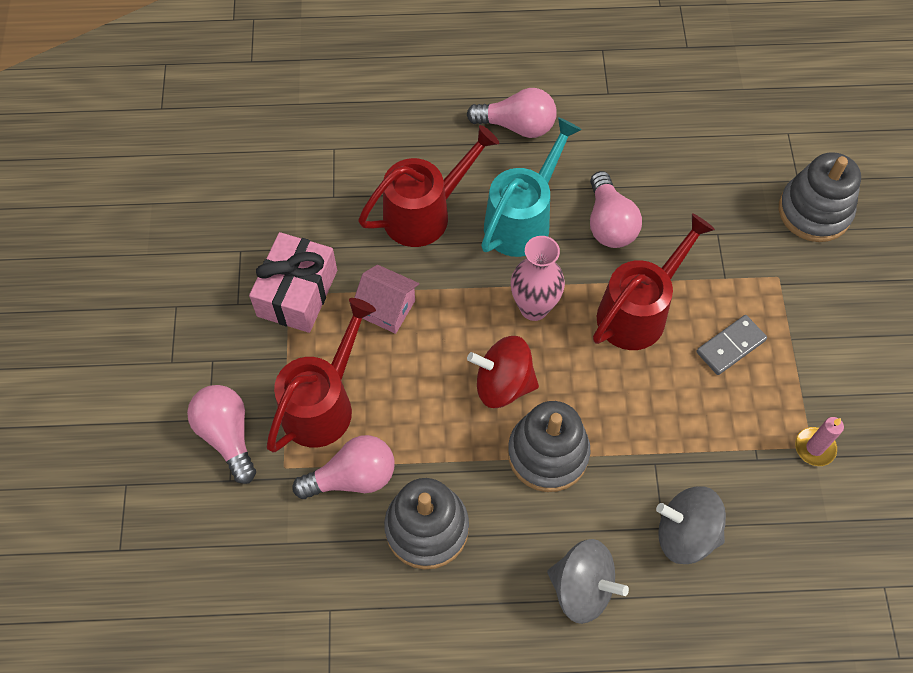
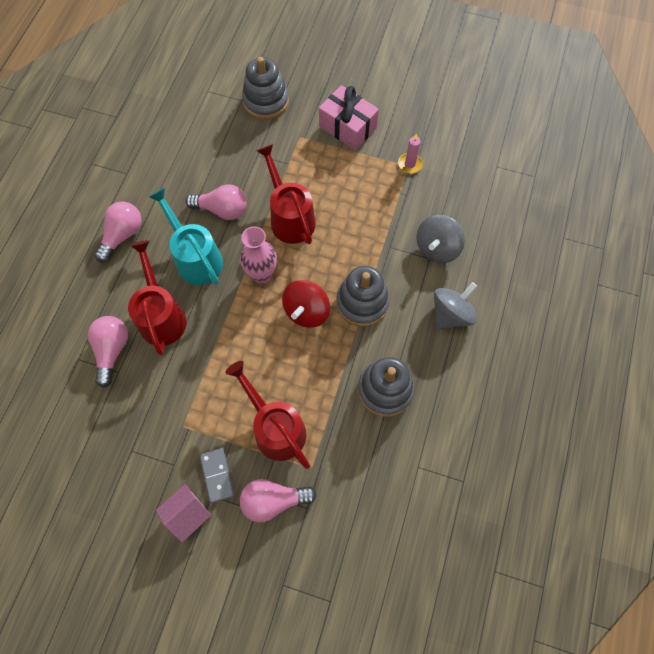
camera: 70 degrees left, 5 degrees up
(297, 293) = (184, 420): pink gift -> pink gift (347, 127)
(352, 477) = (335, 425): pink light bulb -> pink light bulb (112, 350)
(387, 309) = (223, 364): pink house -> pink house (188, 514)
(730, 346) = (333, 179): grey domino -> grey domino (217, 475)

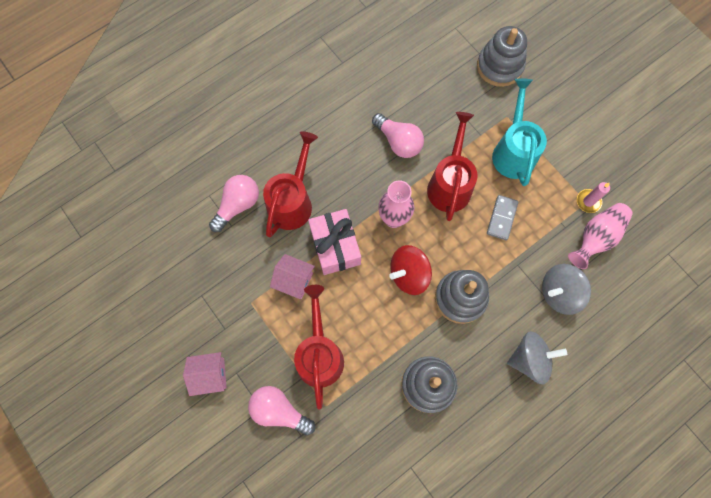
camera: 35 degrees right, 5 degrees up
(122, 235) = (306, 114): pink light bulb -> none
(195, 257) = (350, 169): turquoise watering can -> turquoise watering can (513, 151)
(209, 381) = (294, 281): none -> pink house
(217, 475) = (251, 360): grey domino -> grey domino (501, 218)
(347, 127) = (555, 133): pink gift -> pink gift (335, 246)
(435, 188) = (595, 238): none -> pink vase

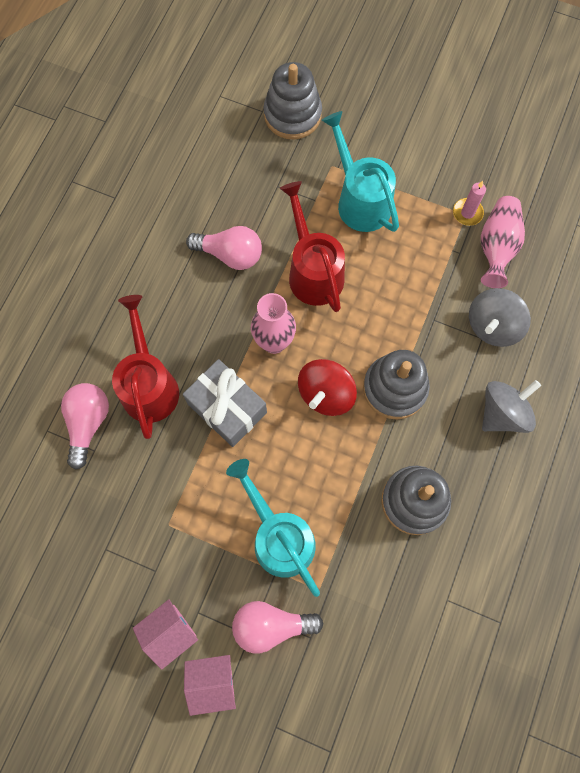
camera: 30 degrees left, 0 degrees up
(294, 281) = (203, 472): pink house -> pink house (213, 681)
(319, 353) = (278, 536): red watering can -> turquoise watering can
(335, 246) = (227, 408): pink gift -> grey gift
(501, 218) = (389, 279): grey domino -> none

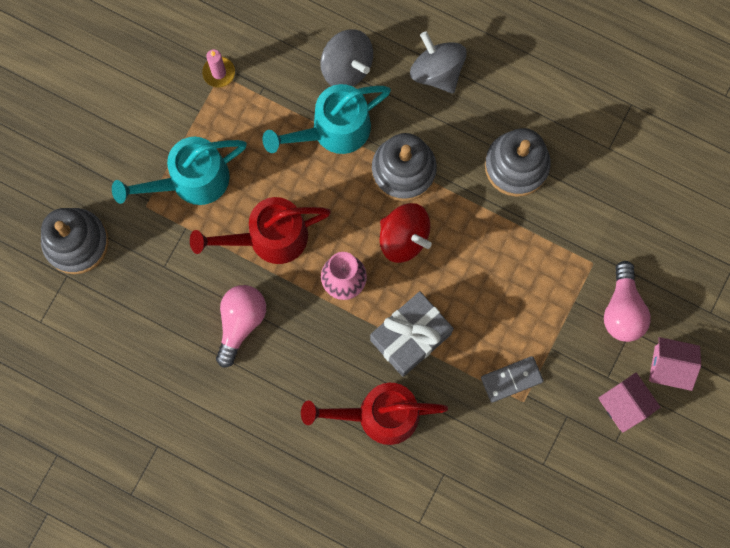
camera: 85 degrees left, 5 degrees up
(88, 423) = (415, 479): pink light bulb -> none
(190, 511) = (511, 379): none -> grey domino
(213, 681) = (669, 367): pink house -> pink house turned 75 degrees counterclockwise
(278, 536) = (541, 296): turquoise watering can -> turquoise watering can (332, 131)
(496, 247) = (261, 50): pink vase -> none

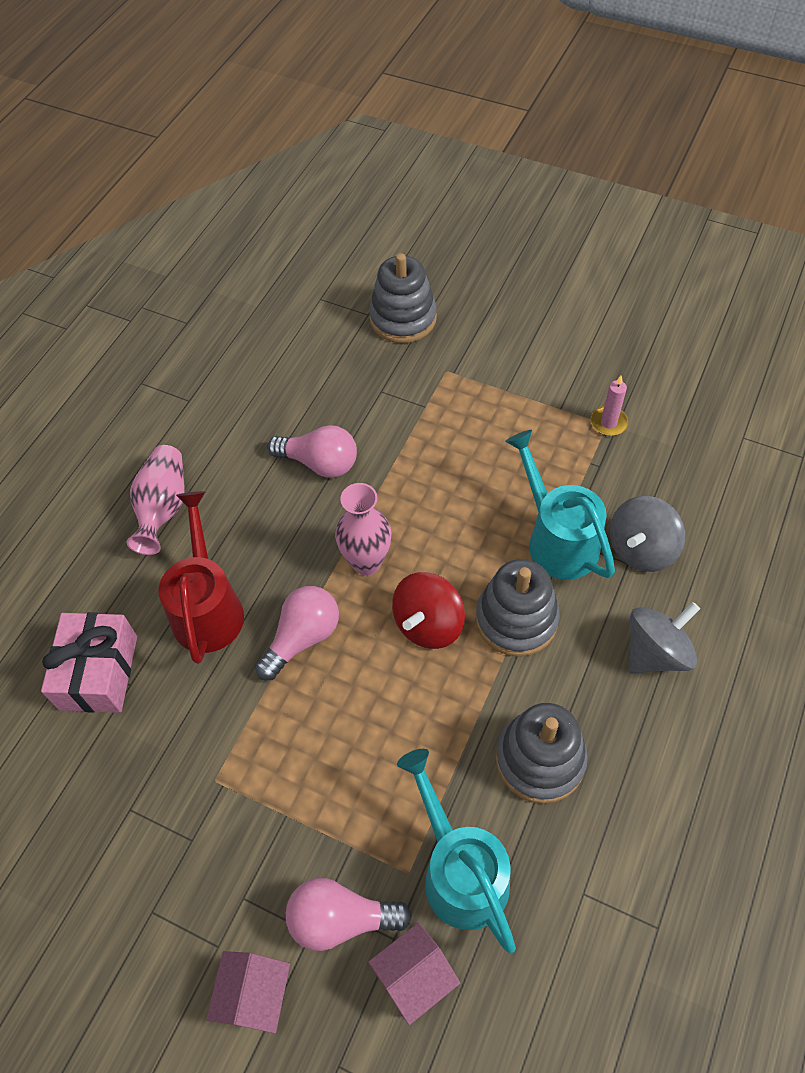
camera: 90 degrees right, 20 degrees down
(190, 181) = (478, 406): turquoise watering can -> turquoise watering can (459, 870)
(268, 238) = (418, 482): red watering can -> none
(277, 460) = (163, 508): none -> pink vase
(410, 337) = (302, 638): grey gift -> pink light bulb
(432, 500) = (98, 672): none -> pink gift
(511, 379) = (244, 763): grey domino -> none
(624, 404) = (202, 923): pink house -> pink house (414, 977)

